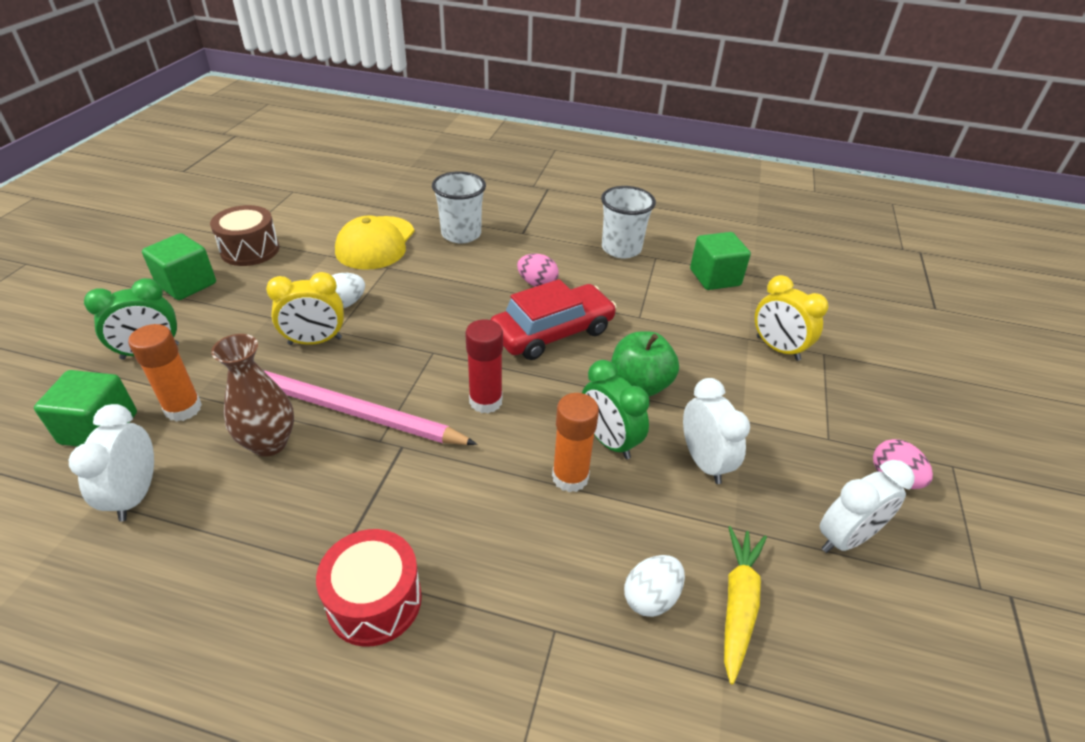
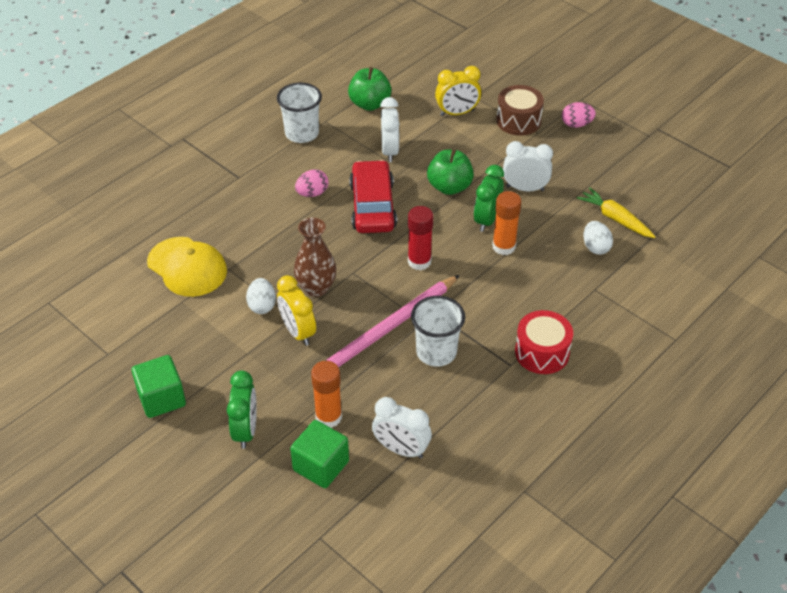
camera: 60 degrees left, 5 degrees up
(250, 250) = (136, 349): brown drum -> brown drum (518, 121)
(269, 443) = (393, 376): brown vase -> brown vase (316, 288)
(315, 341) = (298, 332): yellow clock -> yellow clock turned 135 degrees clockwise
(461, 234) = (213, 212): white cup -> white cup (436, 352)
(609, 441) = (486, 220): green clock -> green clock turned 120 degrees clockwise
(715, 277) = (370, 104): green cube -> green apple
(845, 538) = (601, 163): white clock -> white clock (390, 151)

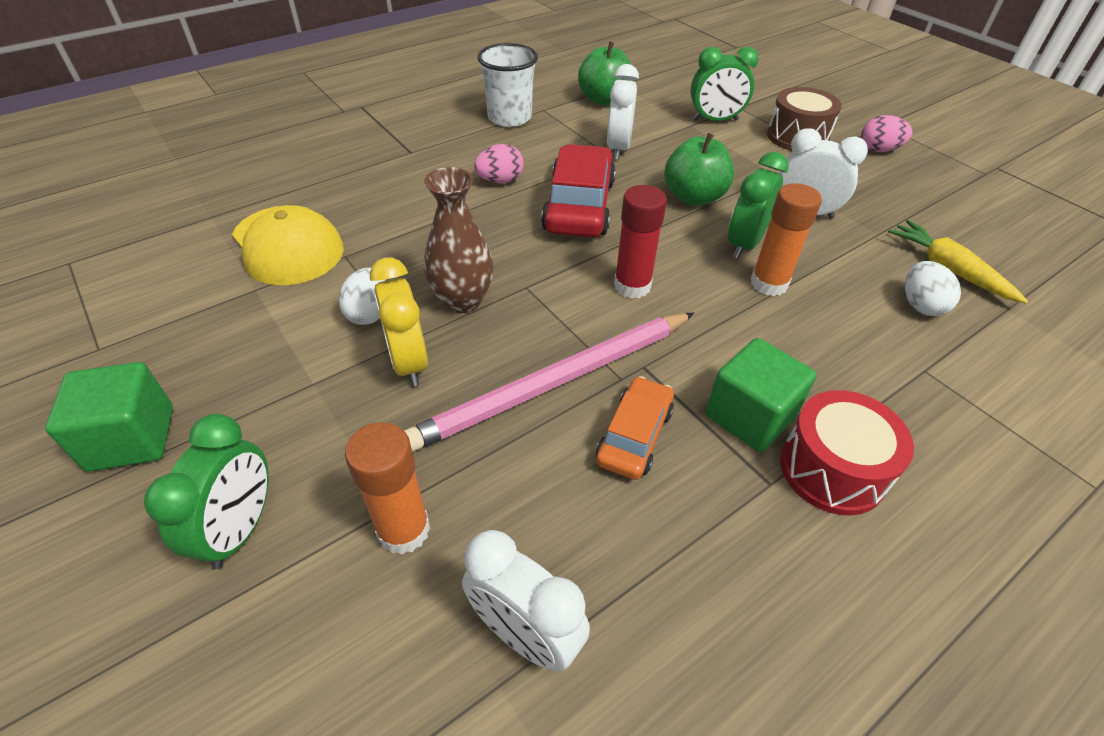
camera: 10 degrees right, 0 degrees up
(321, 466) = (349, 642): green cube -> green cube (750, 416)
(436, 352) = (634, 436): white cup -> orange car
(457, 113) = (715, 120): yellow clock -> green clock

